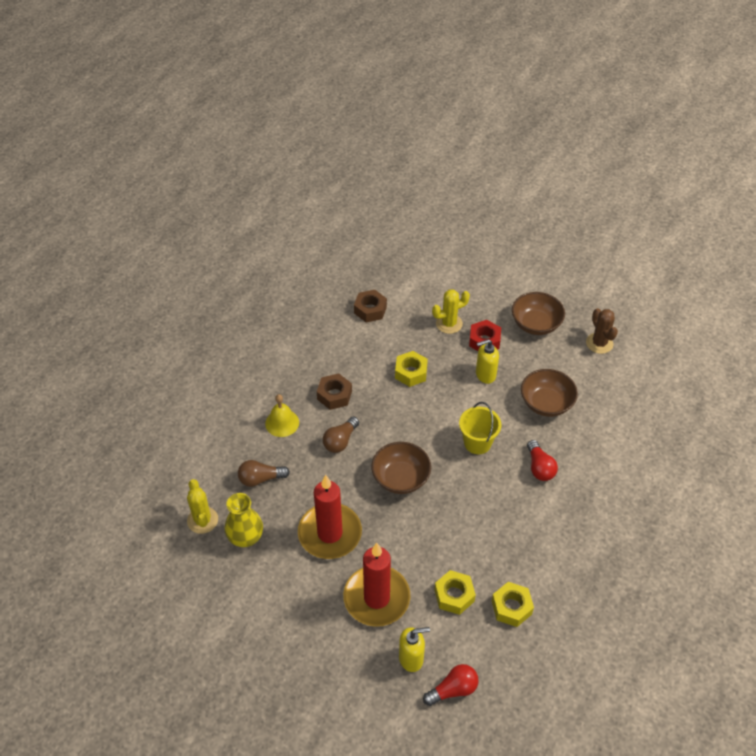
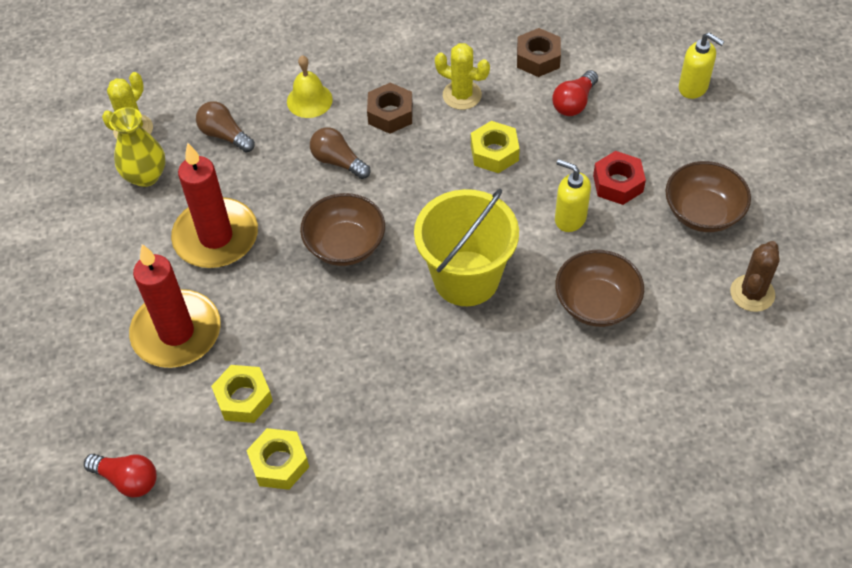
camera: 50 degrees right, 5 degrees up
(340, 441) = (338, 161): brown light bulb -> brown light bulb turned 45 degrees clockwise
(411, 658) = (132, 414): yellow soap dispenser -> yellow soap dispenser (693, 87)
(449, 323) = (603, 135): yellow cactus -> yellow cactus (462, 95)
(477, 443) = (466, 278): yellow bucket -> yellow bucket, size x1.63
(539, 467) = (496, 360): red light bulb -> red light bulb (574, 102)

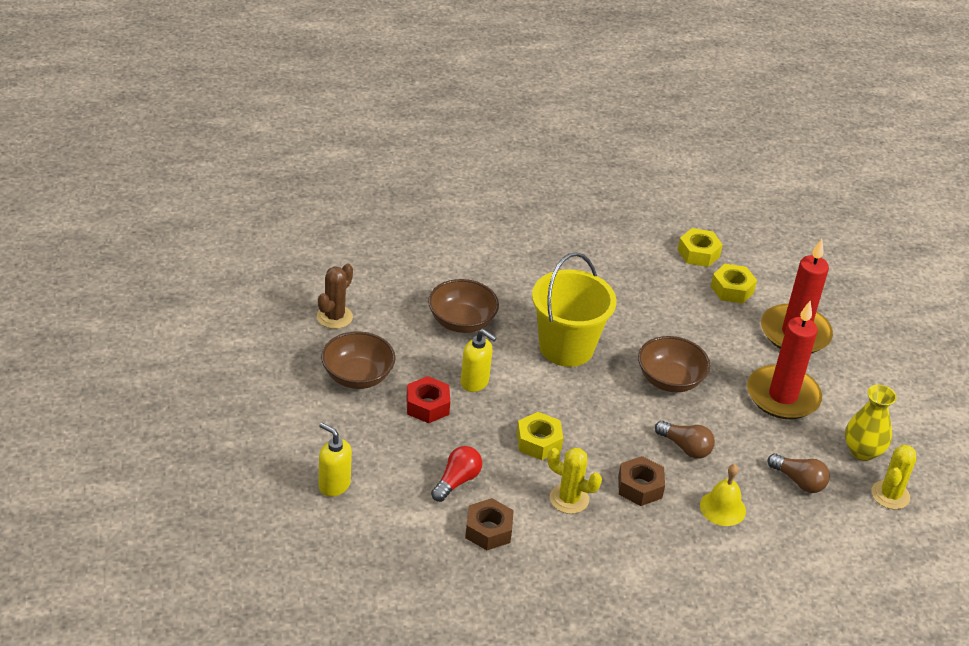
camera: 175 degrees right, 15 degrees down
(127, 479) = (802, 254): red light bulb -> none

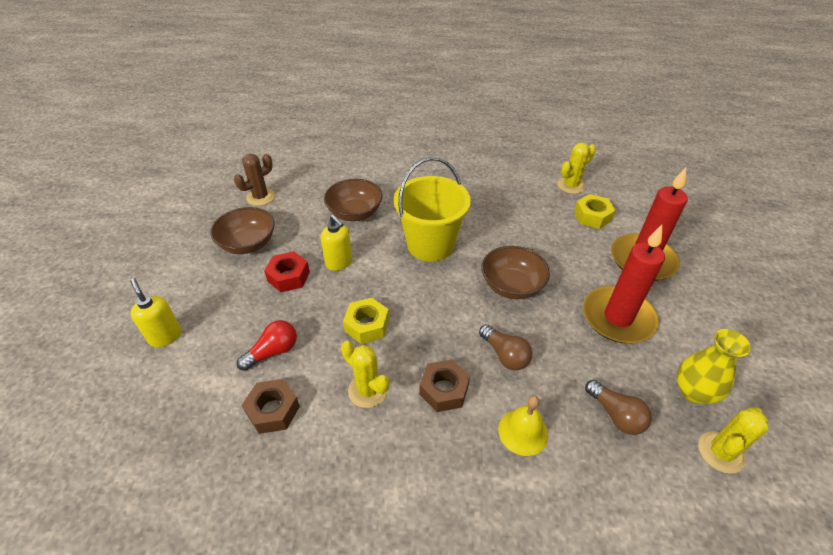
camera: 20 degrees right, 5 degrees up
(698, 253) = (571, 185): yellow nut -> yellow cactus

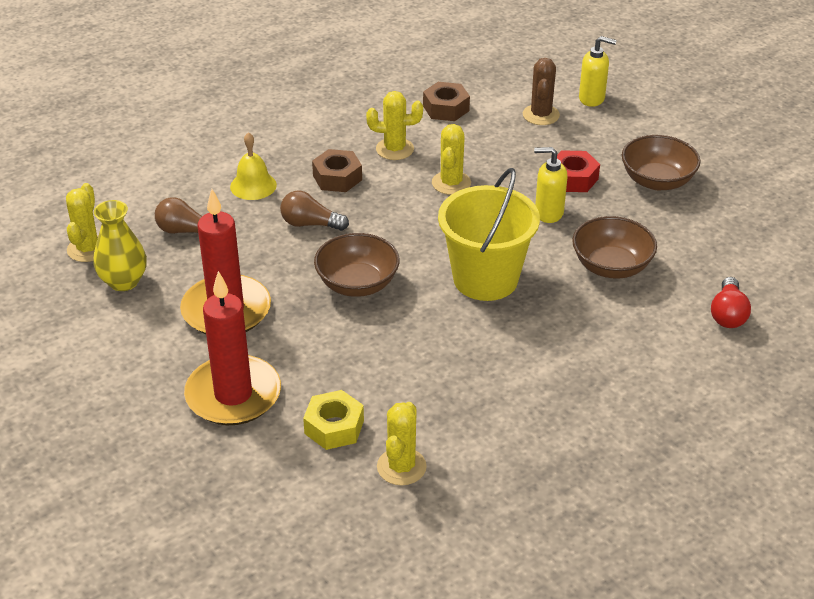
camera: 140 degrees right, 5 degrees down
(260, 197) = (734, 225): brown cactus -> brown cactus (541, 115)
(273, 352) = (498, 132): red light bulb -> red light bulb (728, 314)
(367, 325) = (451, 183): yellow nut -> yellow cactus

